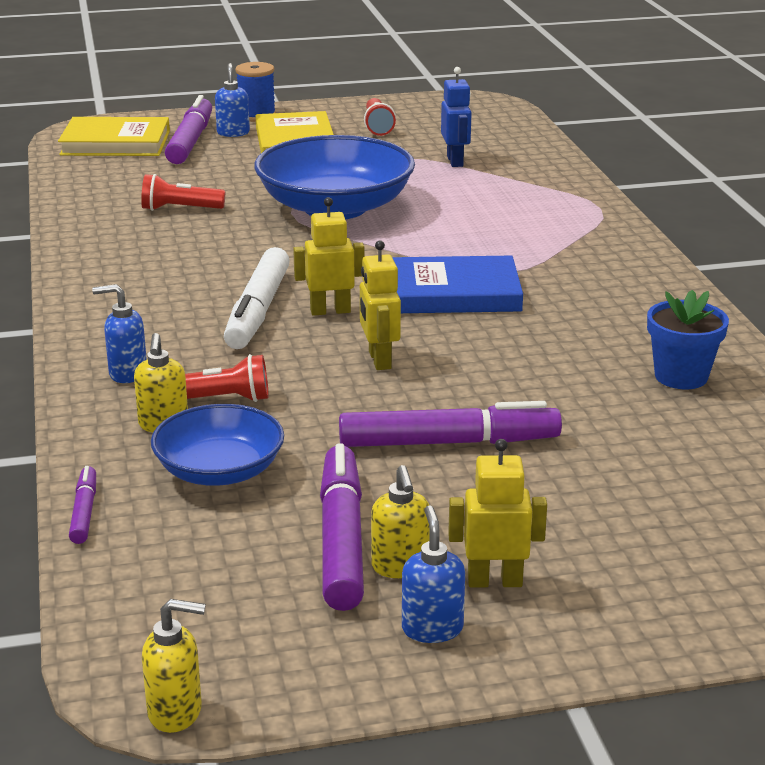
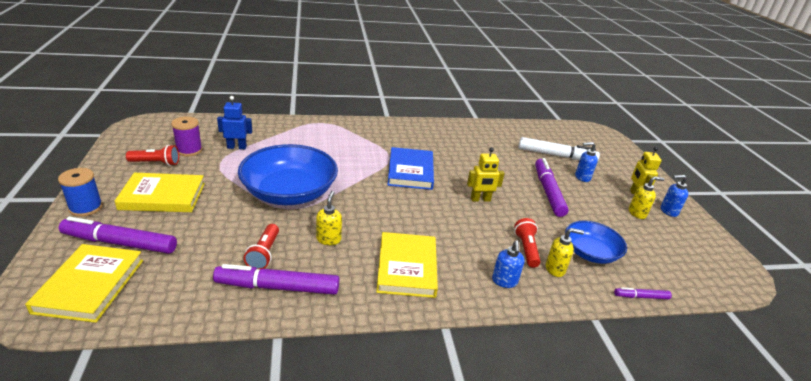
camera: 90 degrees left, 5 degrees up
(158, 297) = (407, 267): none -> yellow book
(176, 712) = (749, 271): yellow soap dispenser -> yellow soap dispenser (329, 239)
(233, 133) = (117, 221): blue soap dispenser -> blue soap dispenser (582, 177)
(258, 311) = (427, 230): white marker -> white marker (556, 155)
(330, 311) = (428, 208): yellow robot -> none
(341, 539) = (626, 224): purple marker -> purple marker (278, 287)
(425, 137) = (189, 150): none -> purple spool
(681, 376) = (486, 137): blue flower pot -> none

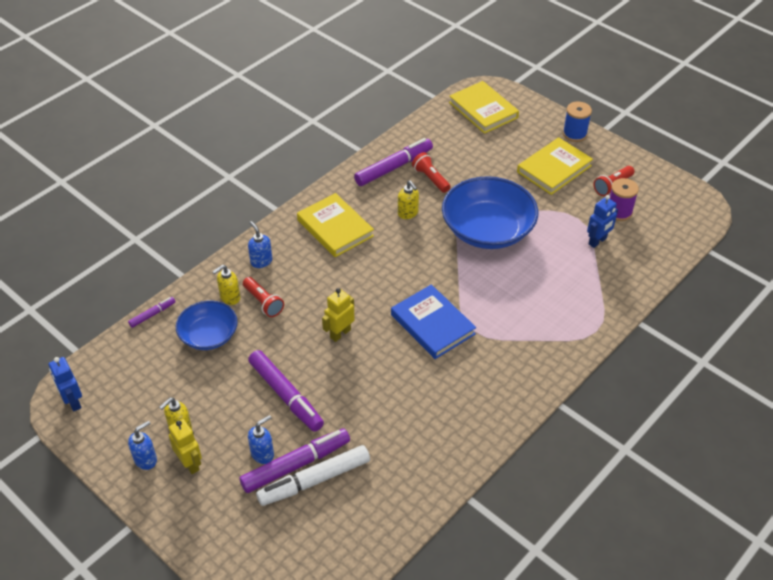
camera: 145 degrees right, 15 degrees up
(120, 243) = (514, 132): purple marker -> purple marker (296, 465)
(731, 270) = (73, 402): none -> blue robot

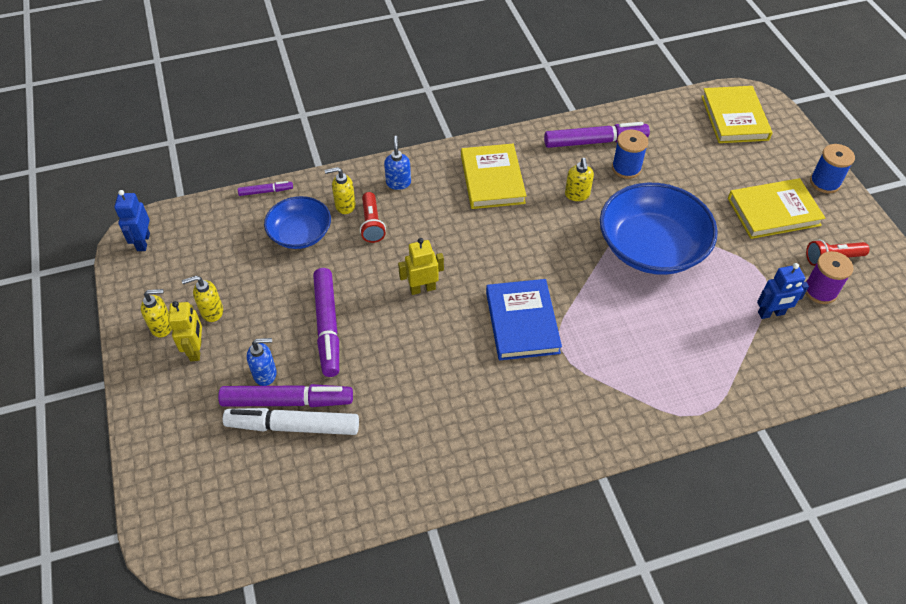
camera: 30 degrees right, 5 degrees up
(146, 459) = (162, 326): blue soap dispenser -> yellow soap dispenser
(430, 178) = (626, 168): red flashlight -> blue spool

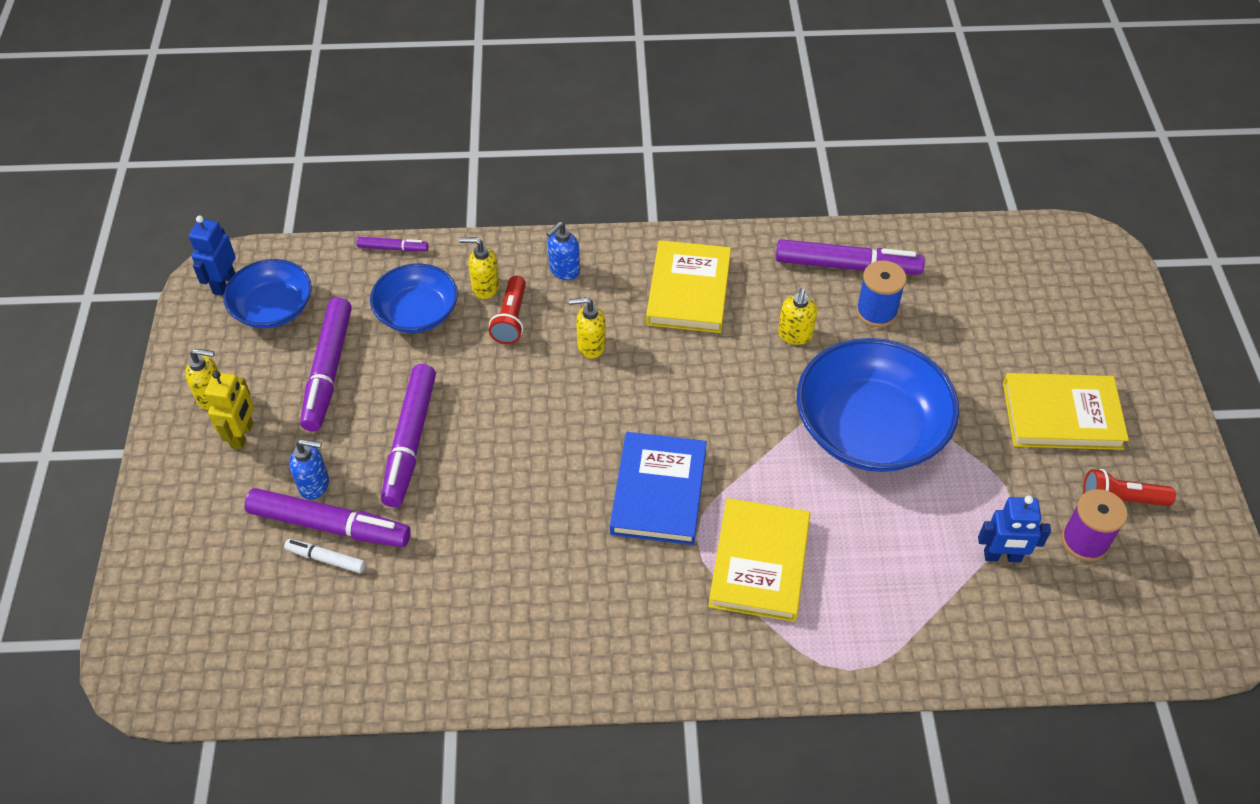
camera: 15 degrees right, 0 degrees up
(188, 252) = (273, 308): none -> blue bowl
(211, 312) = (276, 391): yellow soap dispenser -> yellow soap dispenser (590, 346)
(247, 288) = (328, 370): none -> purple marker
(293, 426) = (326, 559): white marker -> white marker, size x0.49
(398, 183) = (564, 270): blue soap dispenser -> blue soap dispenser turned 150 degrees counterclockwise
(422, 288) = (546, 418): yellow robot -> none
(734, 118) = (1057, 270): yellow book -> yellow book (759, 563)
(824, 182) = (1153, 389): blue spool -> none

